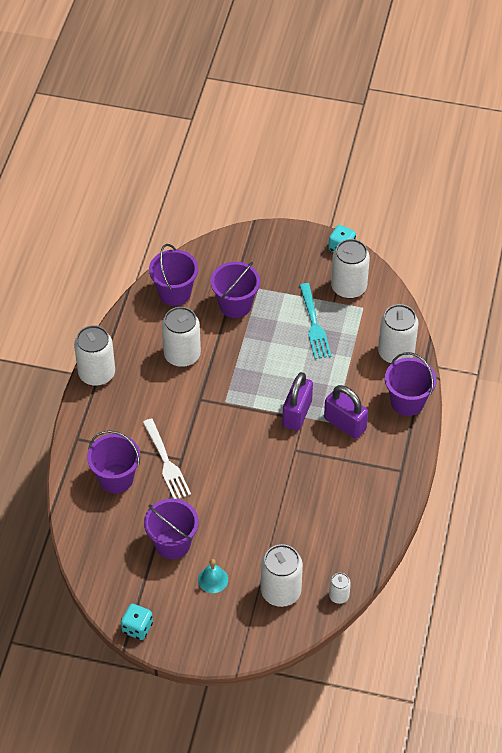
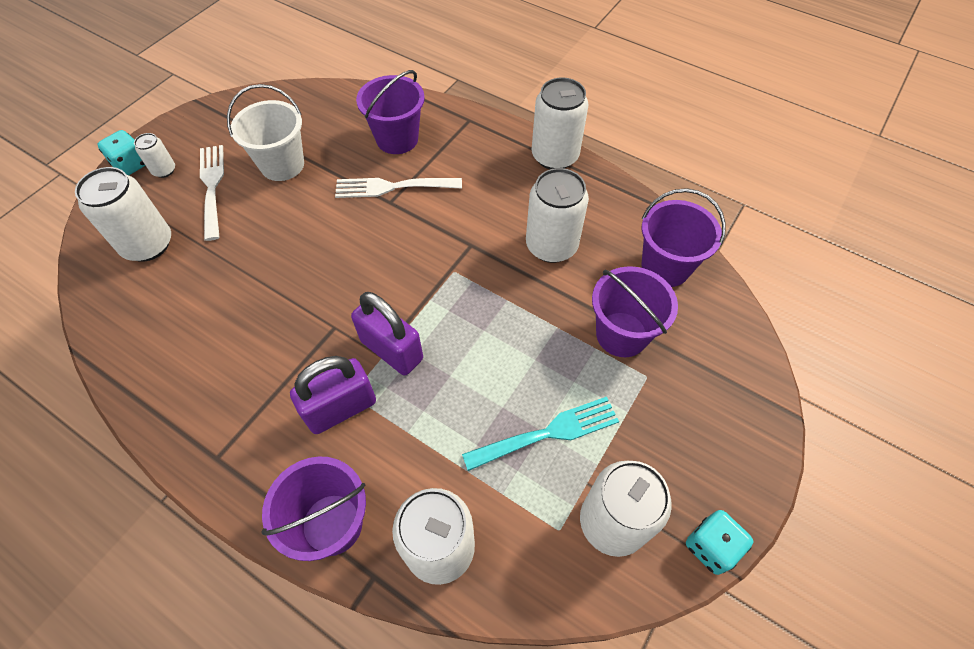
camera: 110 degrees right, 5 degrees up
(137, 628) = (206, 113): turquoise dice -> turquoise dice (131, 165)
(172, 543) = (282, 165): purple bucket -> white bucket
(213, 579) = (212, 187): turquoise bell -> white fork
(314, 324) = (547, 433): turquoise fork -> turquoise fork turned 150 degrees clockwise
(339, 596) = (93, 302): white can -> white can (164, 170)

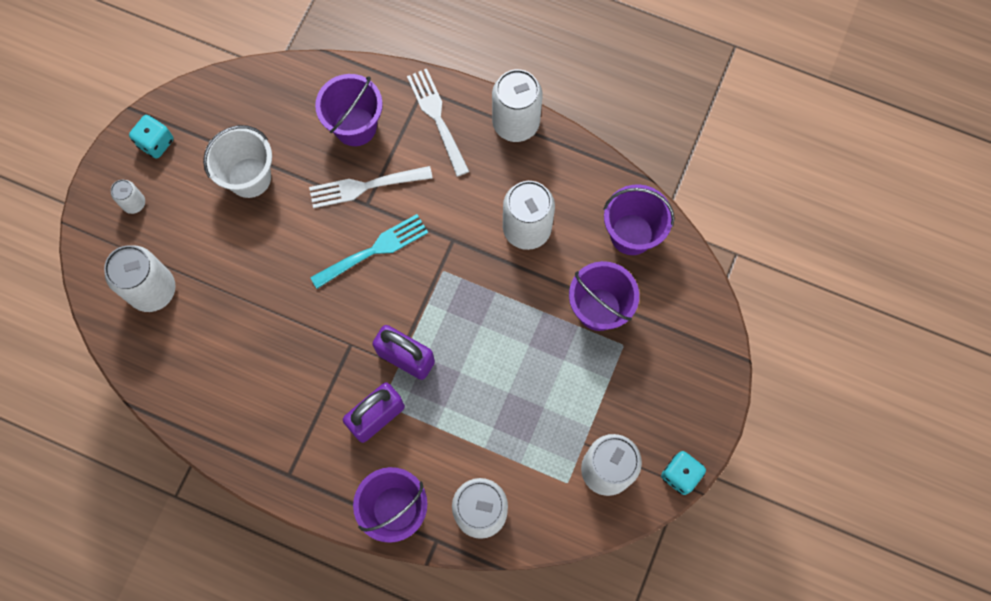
camera: 10 degrees left, 15 degrees up
(131, 165) = (98, 202): turquoise dice -> turquoise dice (156, 143)
(212, 187) = (189, 215): white fork -> white fork (437, 118)
(547, 433) = (548, 408): turquoise fork -> turquoise fork (374, 250)

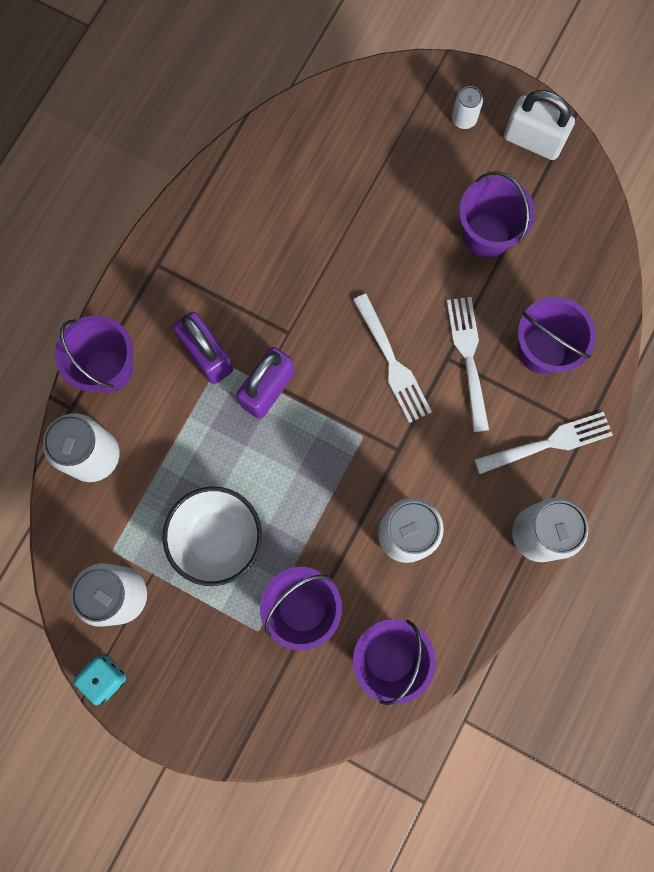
camera: 95 degrees right, 5 degrees up
(153, 290) = (366, 137): white can -> none
(156, 143) = (532, 141): turquoise dice -> white padlock
(249, 177) = (486, 235): white bucket -> purple bucket
(374, 250) = (392, 363): turquoise fork -> white fork
(546, 388) = (217, 538): none -> white bowl

